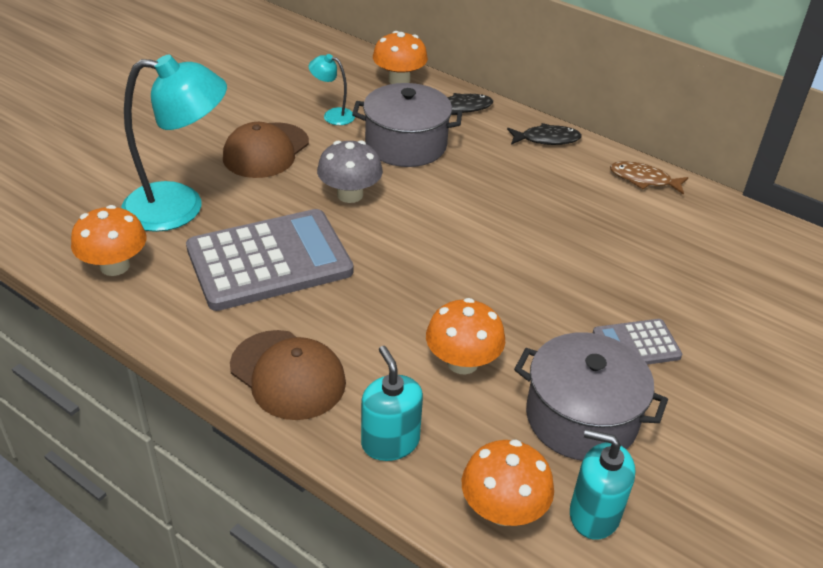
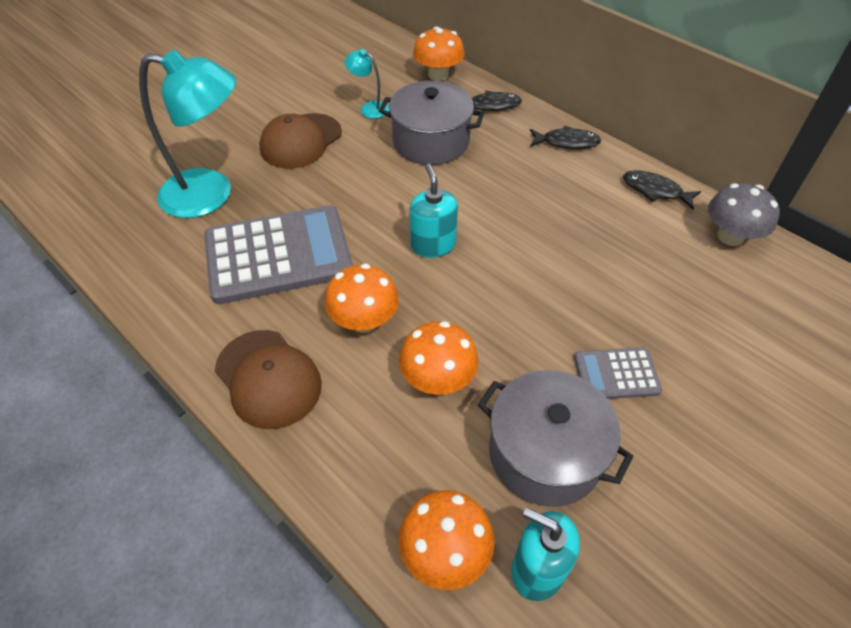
camera: 10 degrees right, 10 degrees up
(115, 266) = (139, 251): orange mushroom -> orange mushroom (364, 321)
(350, 195) = (367, 190): grey mushroom -> grey mushroom (730, 236)
(390, 442) = (349, 462): turquoise soap dispenser -> turquoise soap dispenser (433, 245)
(643, 180) = (655, 191): brown fish -> black fish

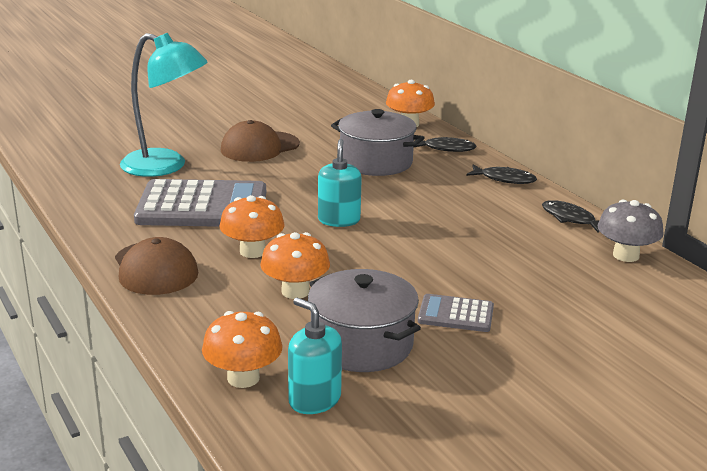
camera: 15 degrees right, 25 degrees down
(369, 108) = (332, 136): turquoise lamp -> none

